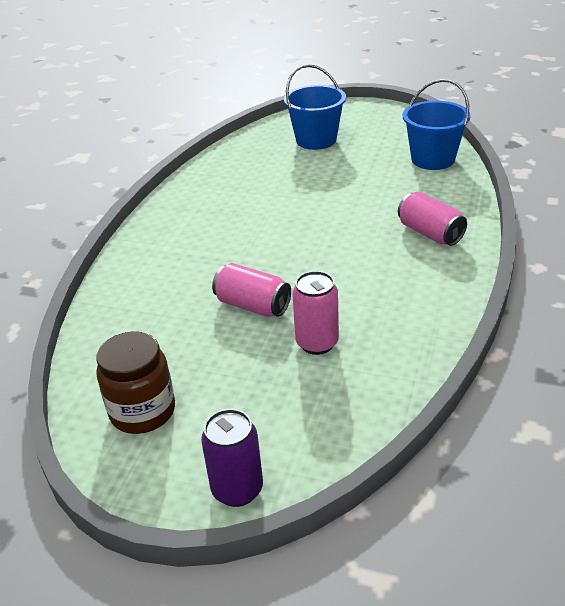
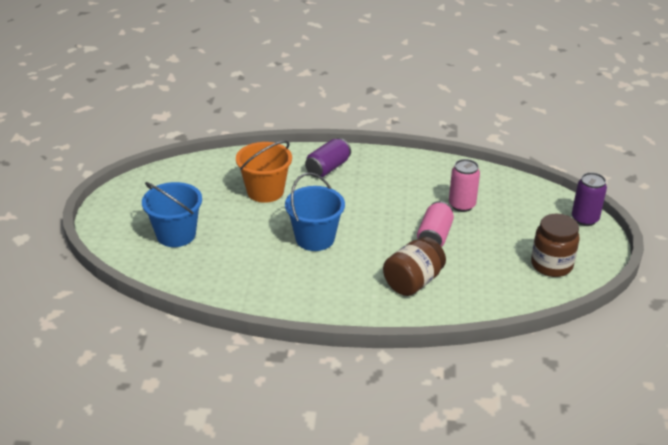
camera: 105 degrees left, 0 degrees up
(173, 276) = (413, 282): none -> brown jar
(383, 188) = (265, 191): none -> orange bucket
(430, 233) = (327, 168): pink can -> purple can
(433, 159) = (216, 169): blue bucket -> blue bucket (315, 238)

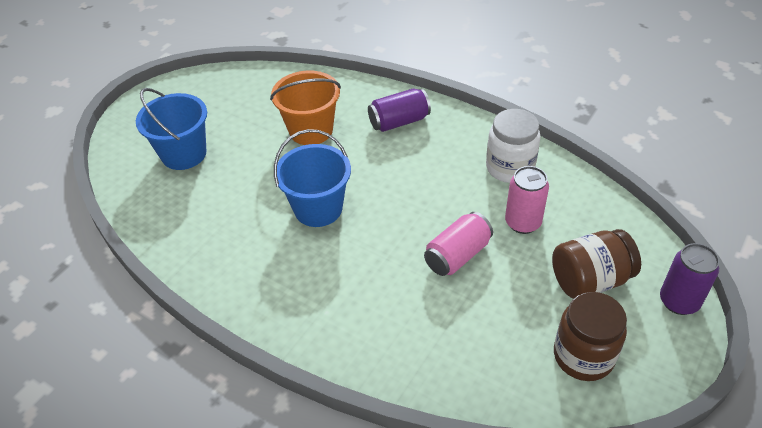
camera: 30 degrees right, 10 degrees up
(413, 282) = (385, 311): brown jar -> brown jar (590, 280)
(428, 175) = (510, 168): none -> white jar

